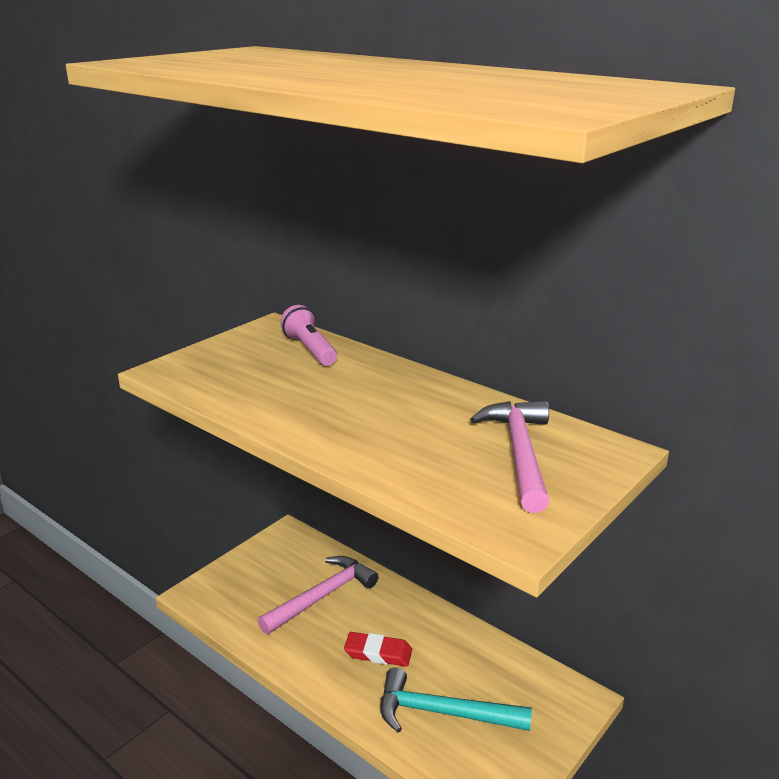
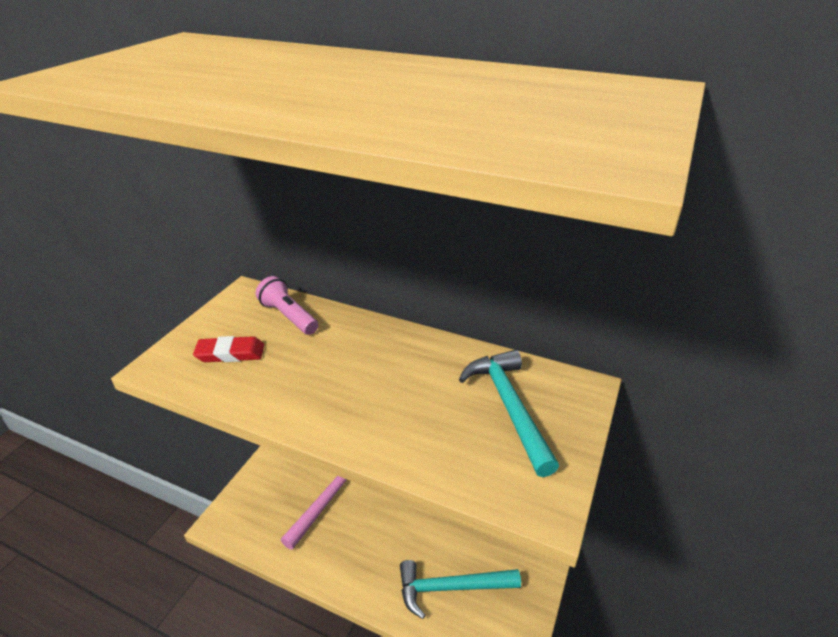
camera: 15 degrees left, 10 degrees up
(378, 653) = (386, 544): red eraser -> red eraser (230, 353)
(520, 453) = (509, 407): pink hammer -> turquoise hammer

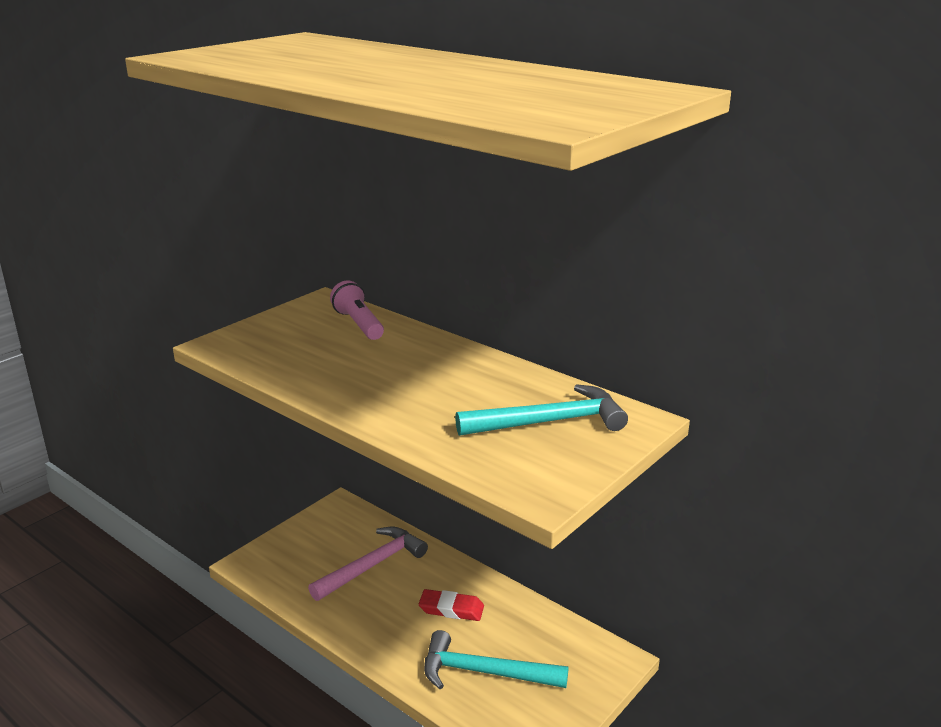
camera: 15 degrees right, 10 degrees down
(230, 353) = (289, 344): red eraser -> red eraser (451, 609)
(509, 407) = (549, 422): turquoise hammer -> turquoise hammer turned 75 degrees clockwise

